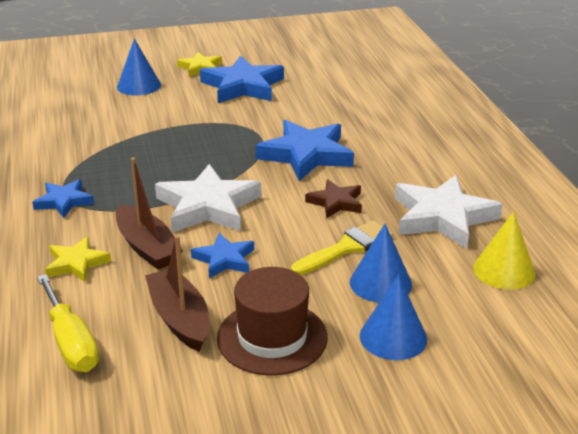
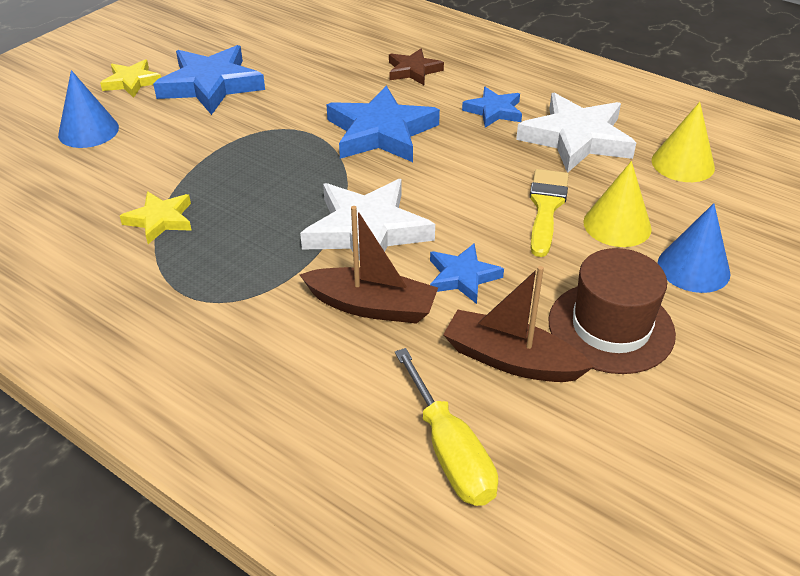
camera: 40 degrees left, 10 degrees up
(64, 201) = (205, 306): blue star -> blue star (494, 111)
(71, 342) = (450, 452): yellow screwdriver -> yellow screwdriver turned 45 degrees clockwise
(76, 263) = (326, 366): yellow star -> yellow star (160, 220)
(336, 202) = (475, 168): brown star -> brown star (413, 71)
(380, 283) = (617, 225): blue cone -> yellow cone

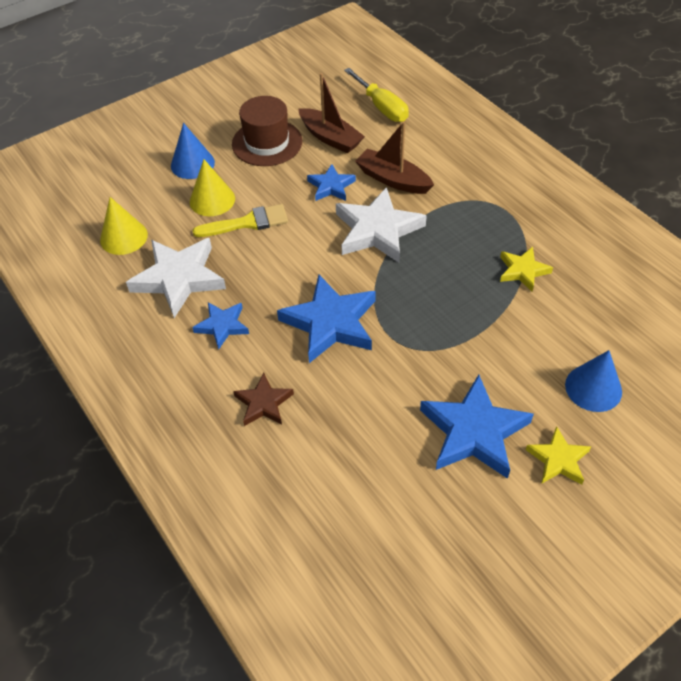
camera: 160 degrees left, 10 degrees up
(450, 452) = (382, 107): yellow screwdriver -> yellow screwdriver turned 150 degrees clockwise
(546, 207) = (247, 223): yellow brush -> yellow brush turned 135 degrees counterclockwise

